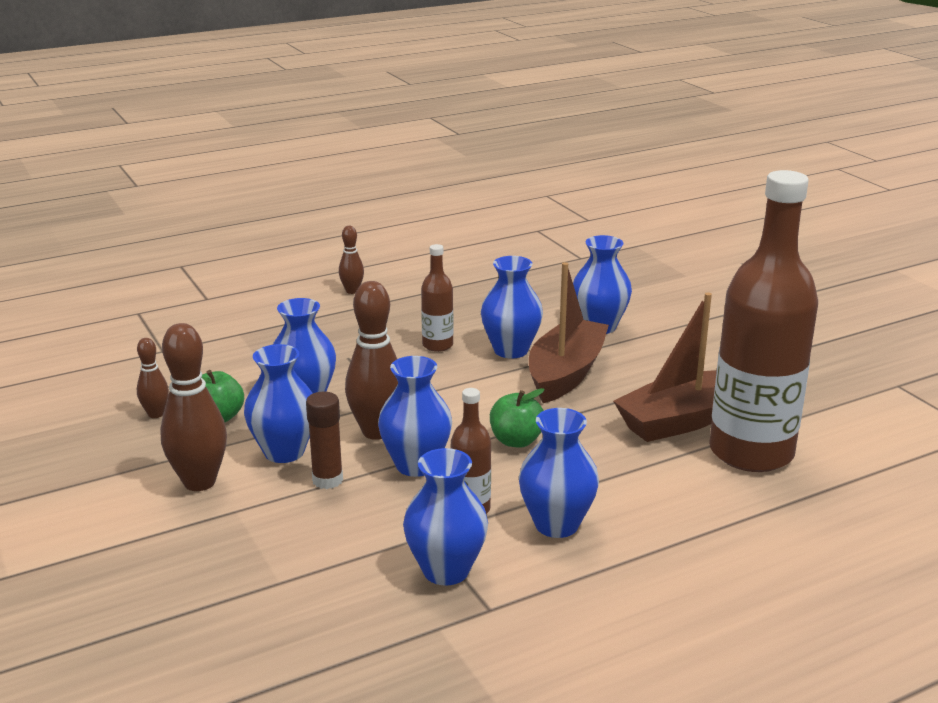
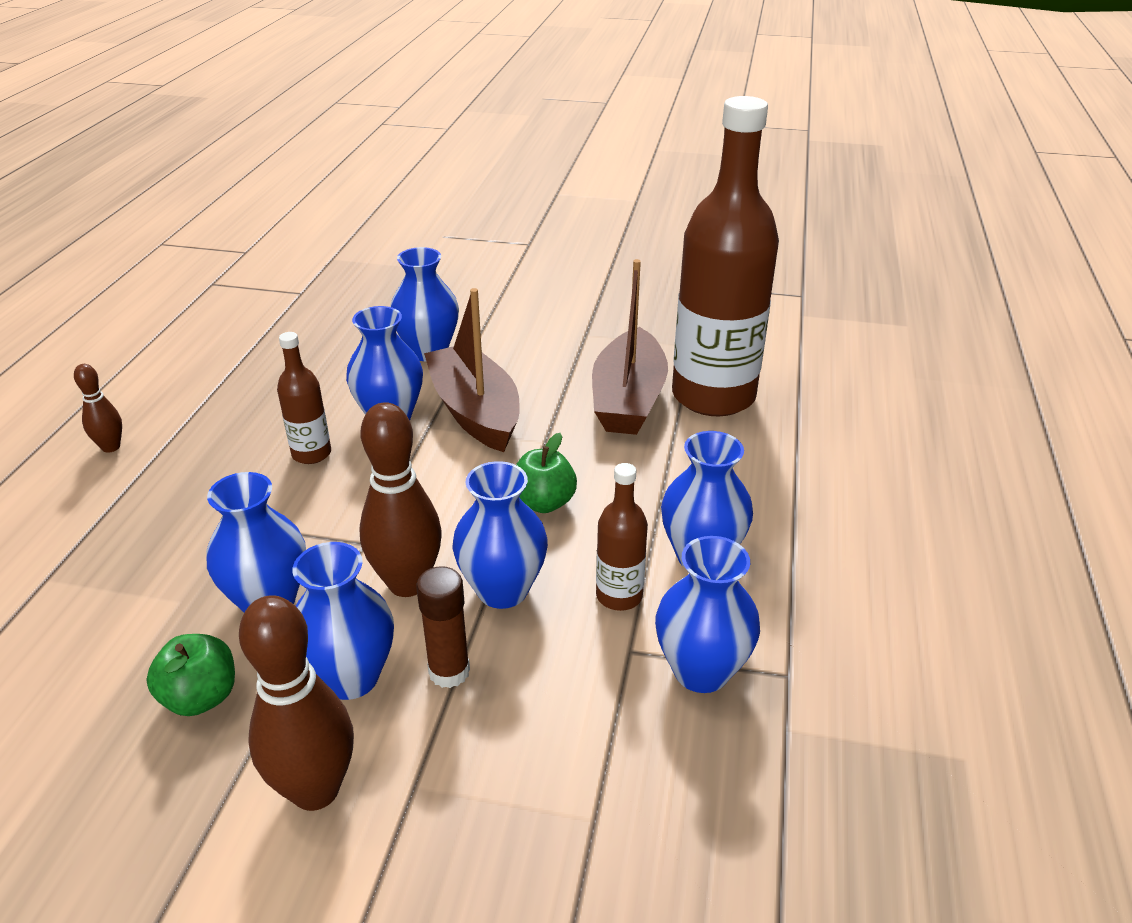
camera: 50 degrees left, 10 degrees up
(156, 414) = (106, 754): brown bowling pin -> none

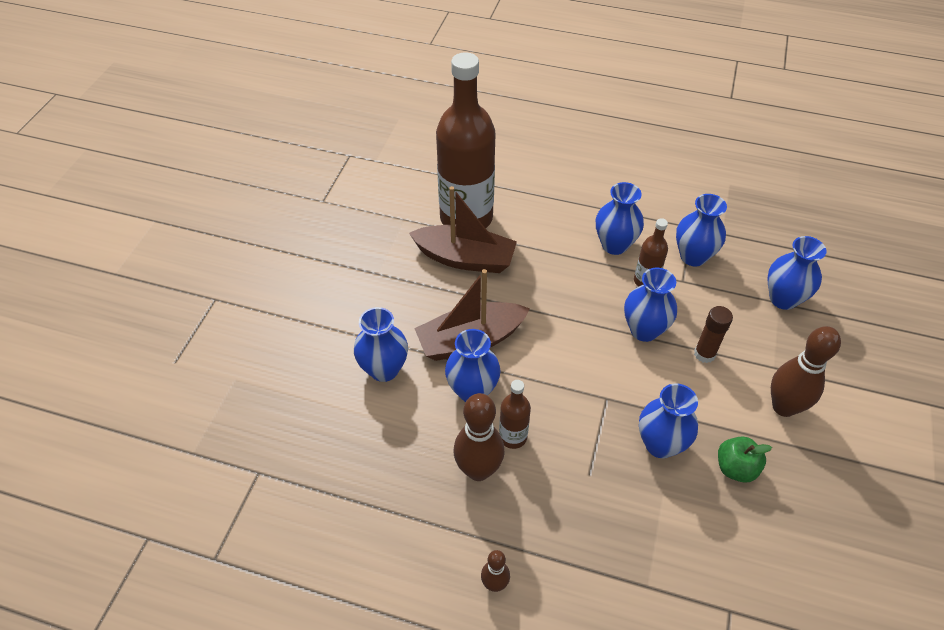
camera: 85 degrees left, 15 degrees up
(350, 677) = (713, 397): blue vase -> blue vase (783, 299)
(407, 583) = (641, 374): brown bowling pin -> brown bowling pin (478, 470)
(543, 503) = (569, 308): green apple -> none

